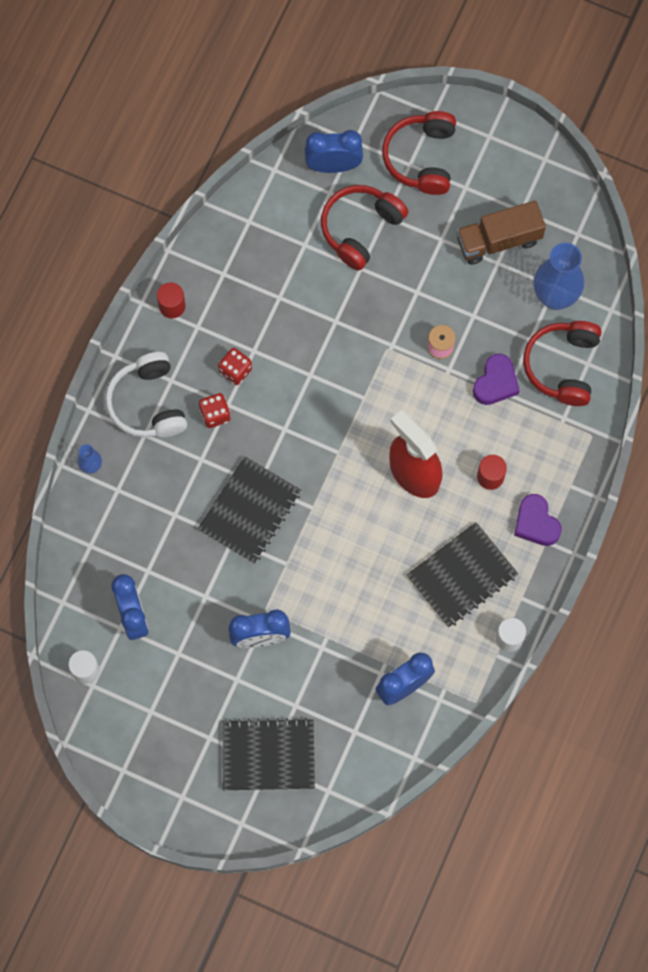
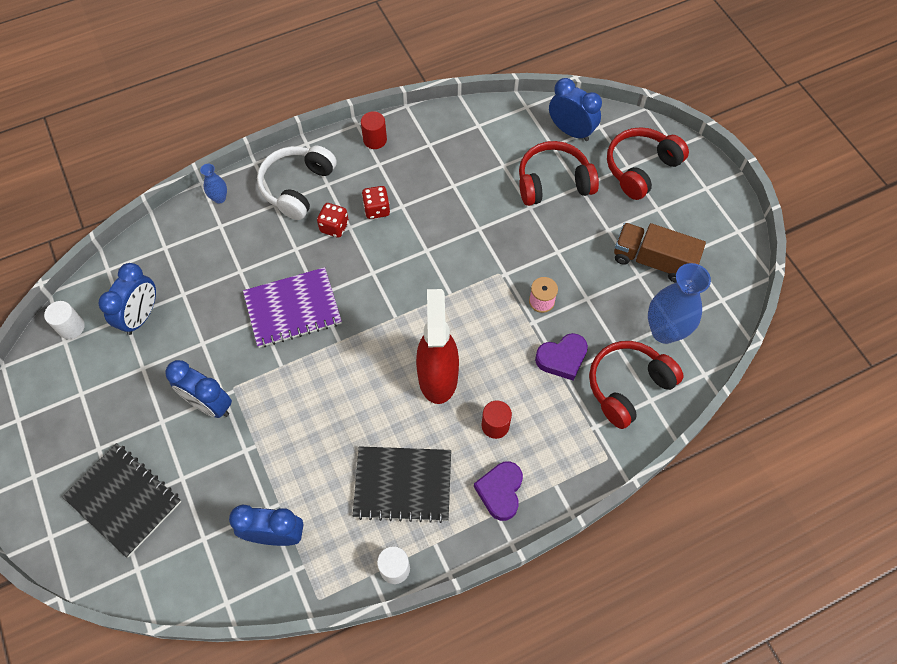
camera: 40 degrees right, 10 degrees down
(249, 511) = (293, 308): black notebook -> purple notebook

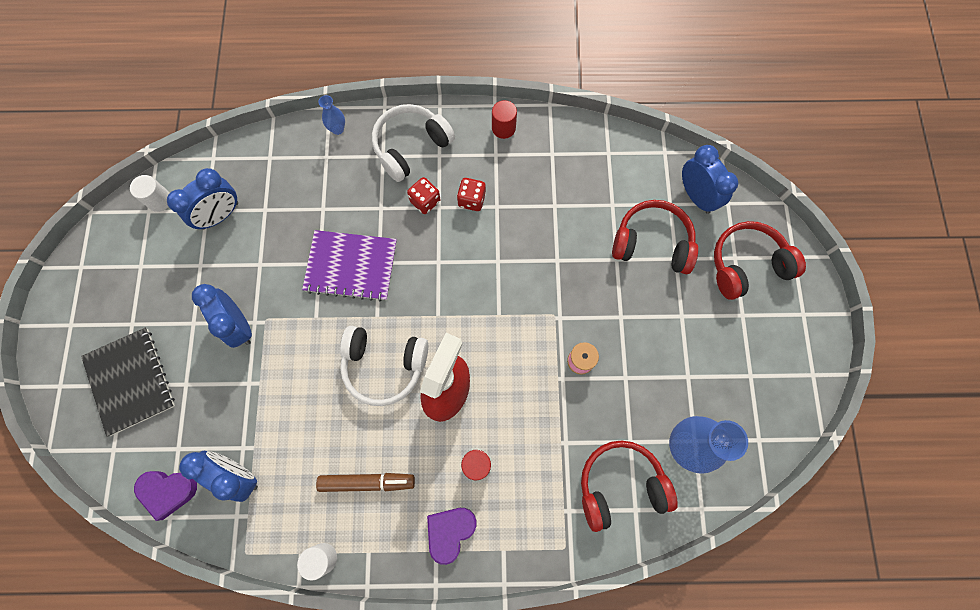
camera: 25 degrees right, 10 degrees up
(368, 380) = (384, 366): none -> white headphones
(403, 484) = (367, 482): black notebook -> brown marker
(562, 358) = (571, 428): purple heart -> purple heart (168, 491)
(653, 260) = (710, 368): brown truck -> none

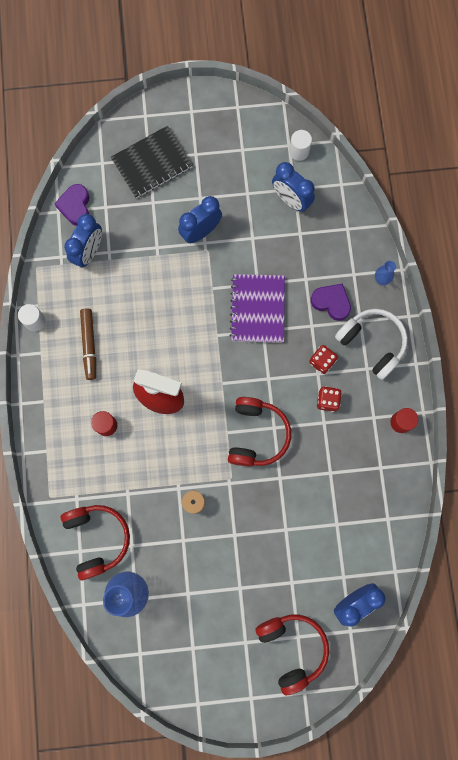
camera: 85 degrees right, 5 degrees up
(384, 366) = (177, 346): white headphones -> none
(450, 532) = (57, 410): purple heart -> purple heart (331, 302)
(652, 243) = (304, 561): red headphones -> red headphones (257, 434)

